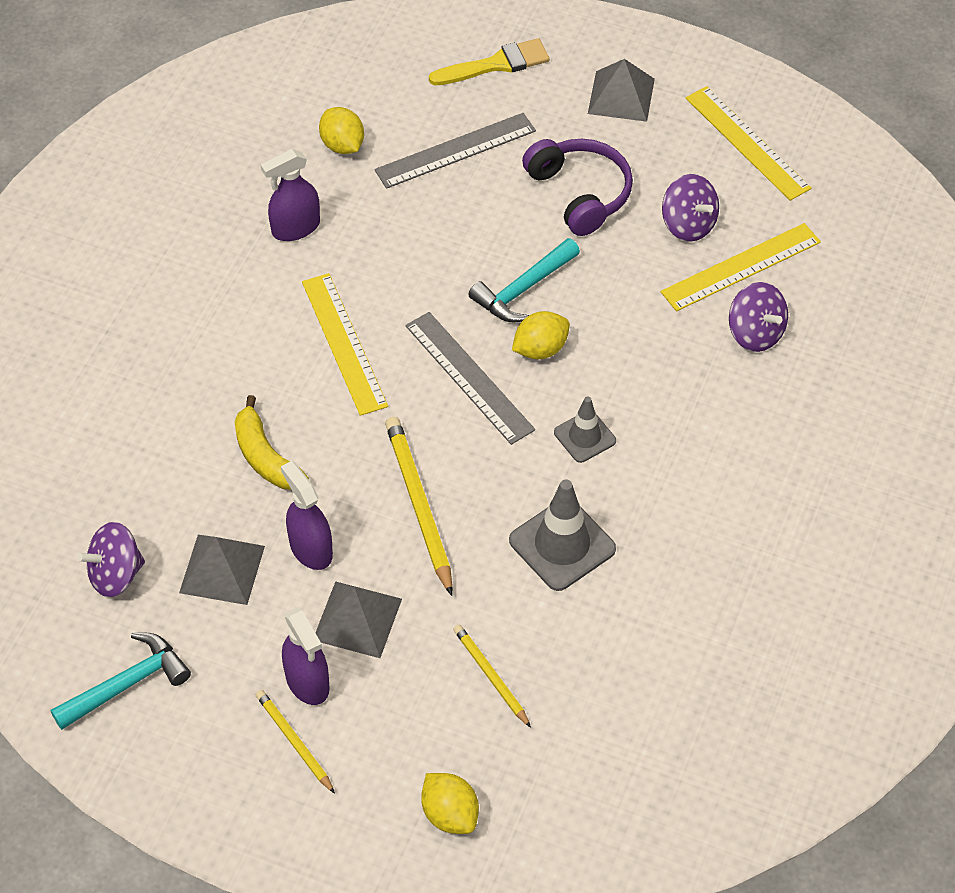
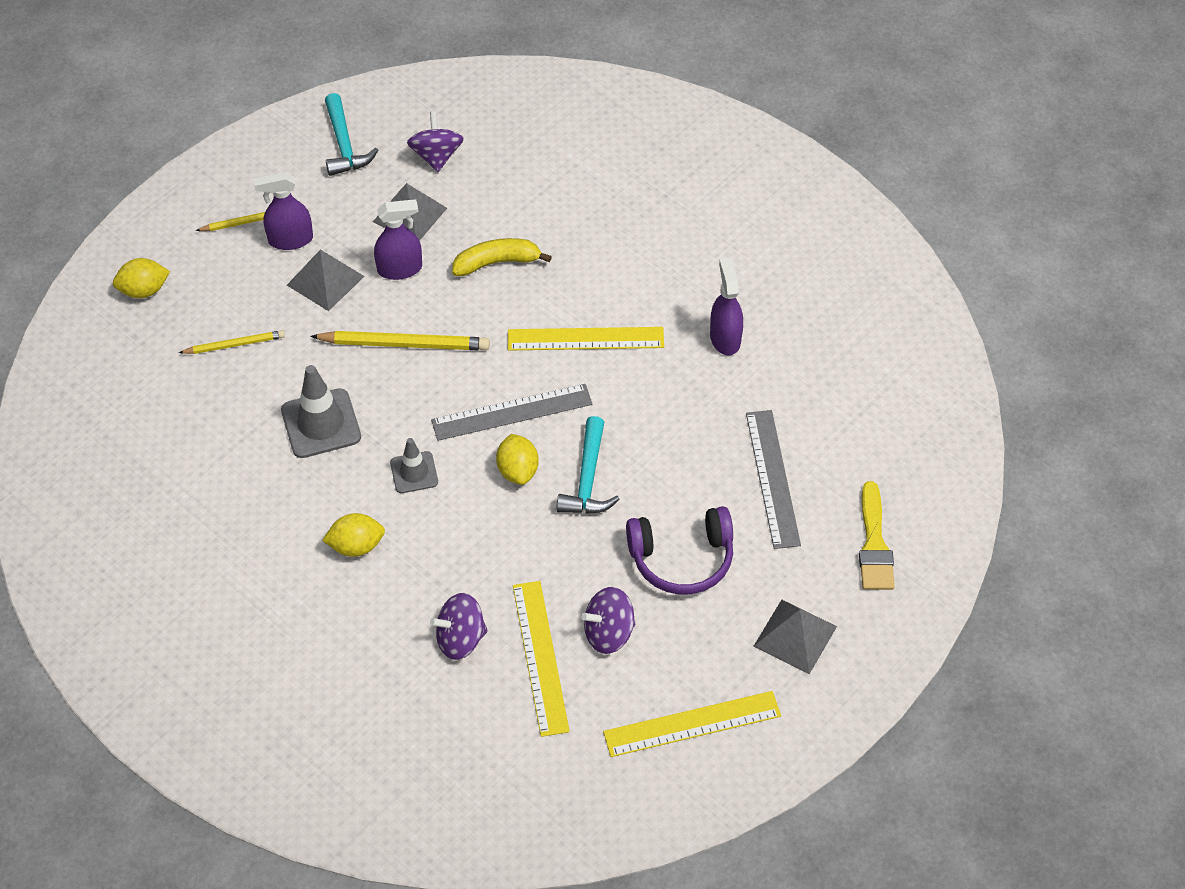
camera: 110 degrees right, 0 degrees up
(342, 145) = (810, 396): yellow lemon -> yellow lemon (356, 546)
(523, 289) = (588, 479): turquoise hammer -> turquoise hammer turned 150 degrees counterclockwise

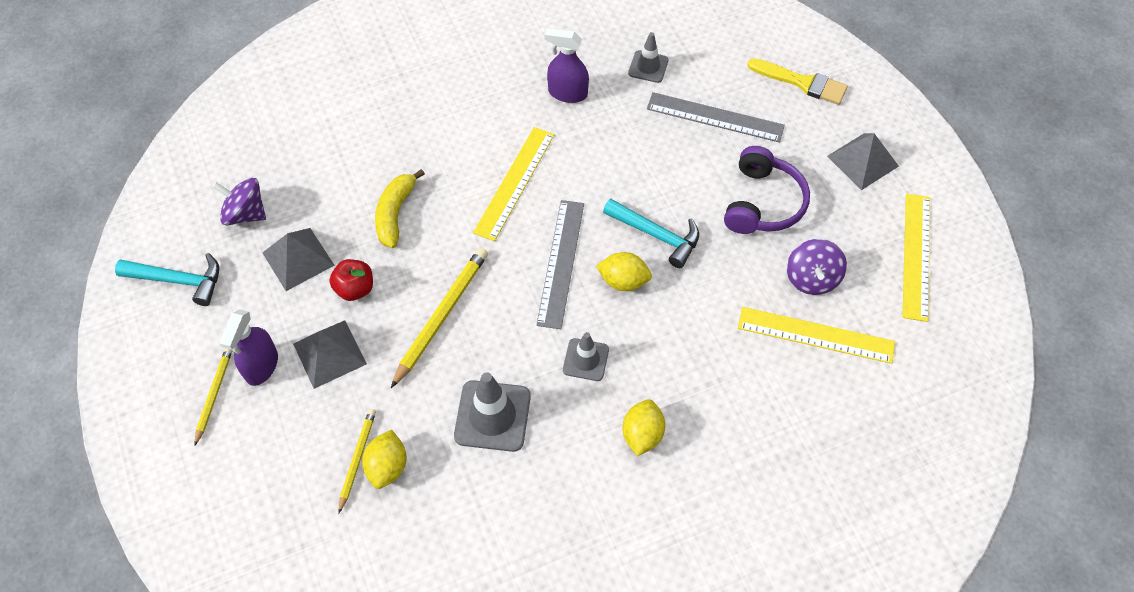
camera: 65 degrees left, 5 degrees up
(144, 290) = (237, 521): yellow lemon -> yellow lemon (387, 466)
(400, 269) = (355, 289): purple spray bottle -> red apple
(460, 639) = (774, 387): purple spinning top -> none
(806, 394) = (648, 67): none -> grey traffic cone

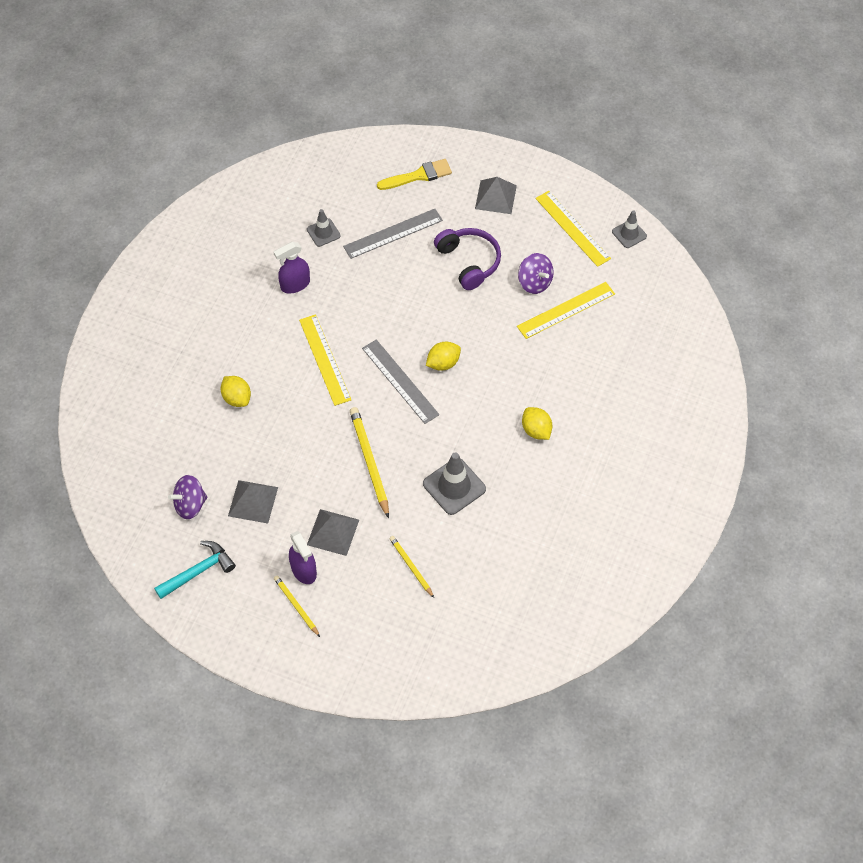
camera: 45 degrees left, 0 degrees up
(355, 289) = (305, 489): red apple -> none
(387, 466) = (430, 556): yellow lemon -> yellow lemon (237, 398)
(395, 213) = (278, 431): yellow banana -> none
(586, 360) = (469, 419): grey traffic cone -> grey traffic cone (629, 234)
(656, 235) = (433, 325): turquoise hammer -> none

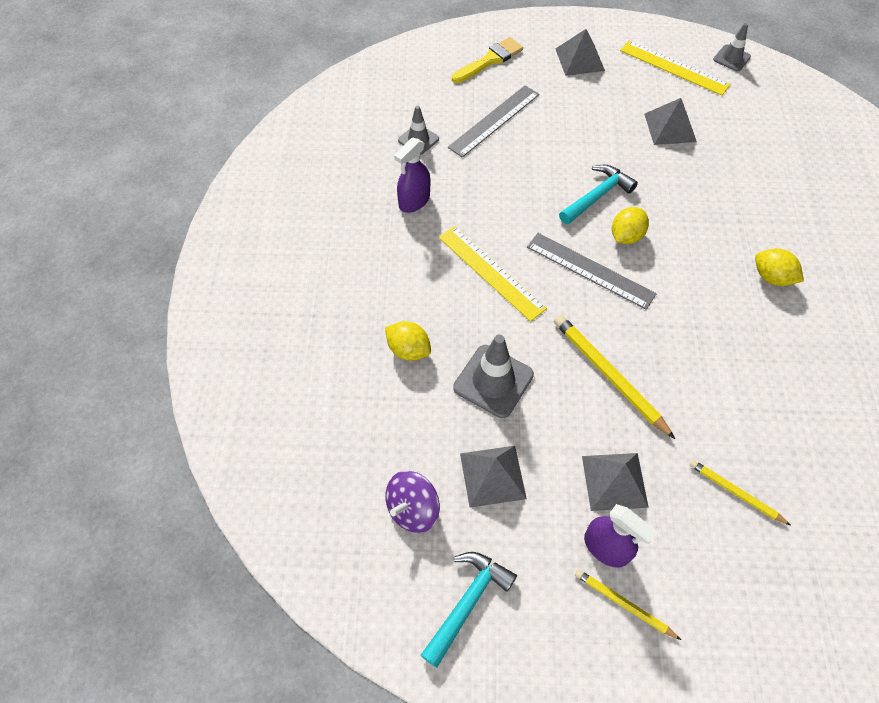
camera: 20 degrees left, 0 degrees up
(439, 324) = (597, 196): none -> turquoise hammer
(454, 486) = (723, 372): grey traffic cone -> grey traffic cone (493, 381)
(469, 262) = (590, 126): purple headphones -> none
(534, 282) = (670, 127): purple spinning top -> grey pyramid
(566, 310) = (719, 145): yellow ruler -> none

